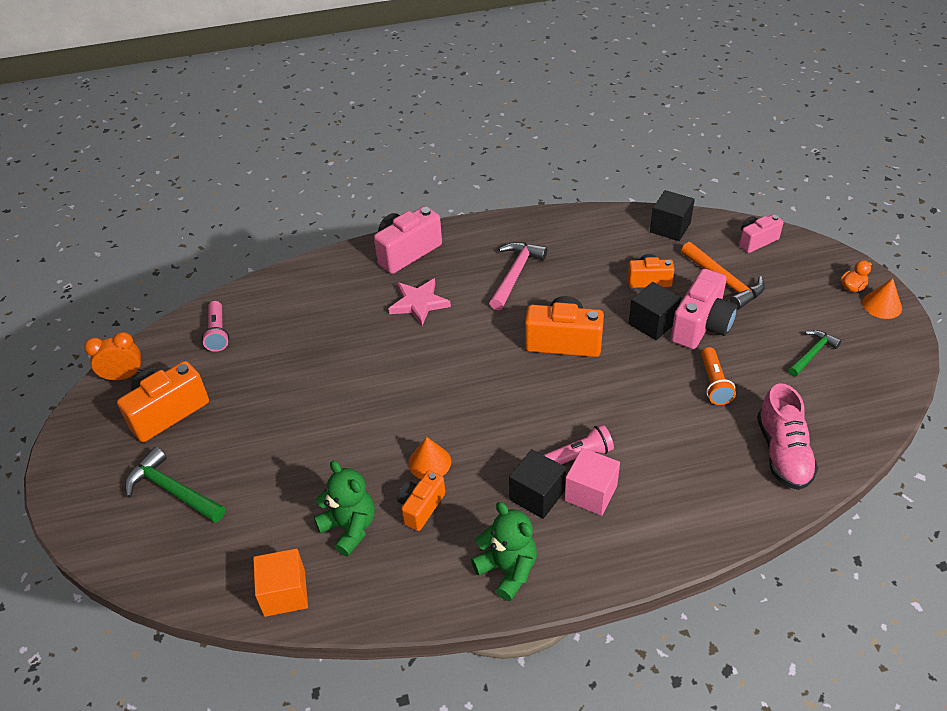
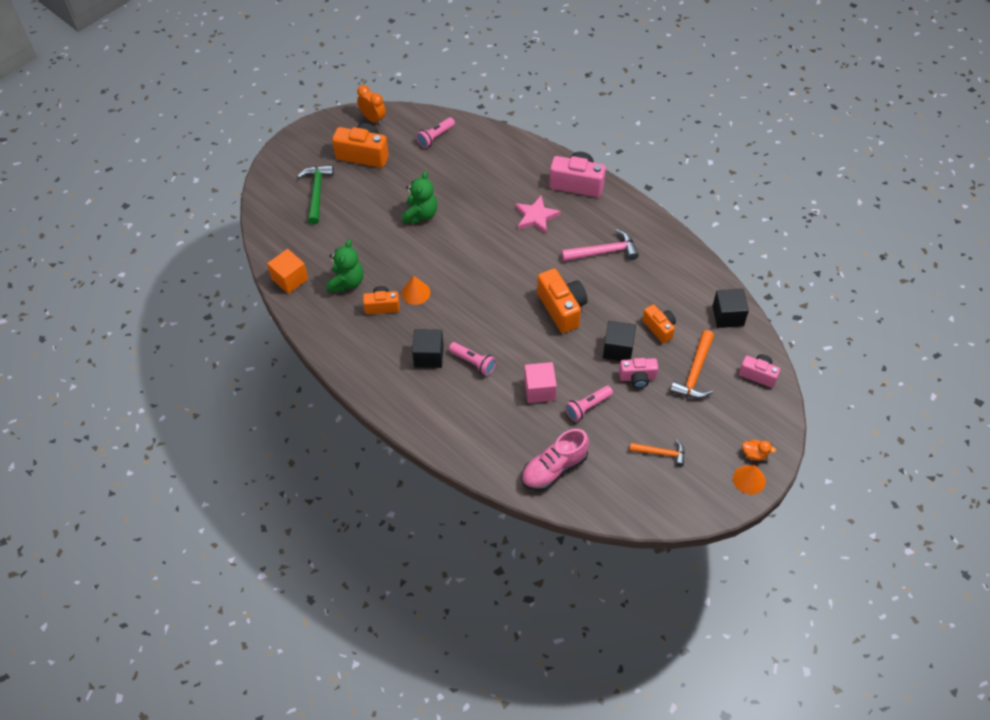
camera: 55 degrees right, 10 degrees up
(507, 570) = (369, 368): green teddy bear -> green teddy bear (420, 214)
(590, 493) = (449, 381): pink cube -> pink cube (539, 390)
(701, 326) = (637, 378): pink camera -> pink camera, size x0.61
(714, 383) = (587, 407): orange flashlight -> pink flashlight
(812, 353) = (661, 453): green hammer -> orange hammer

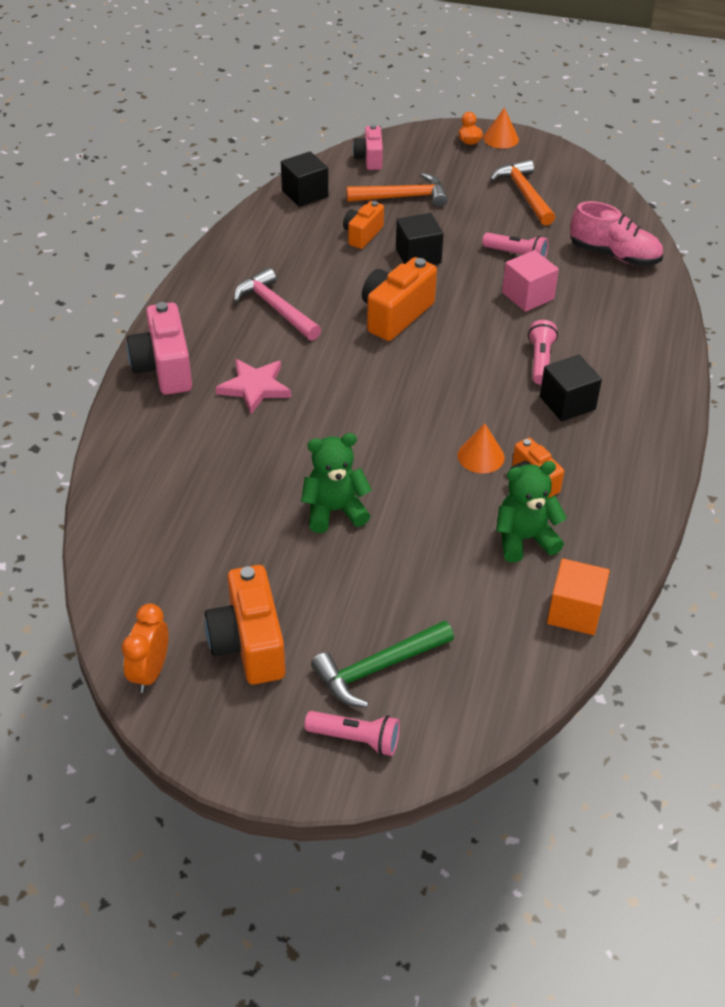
camera: 120 degrees left, 10 degrees down
(435, 137) = (152, 563): pink flashlight -> pink flashlight (356, 739)
(637, 378) = (445, 232): pink camera -> none
(661, 453) = (524, 194): orange hammer -> orange hammer, size x1.52

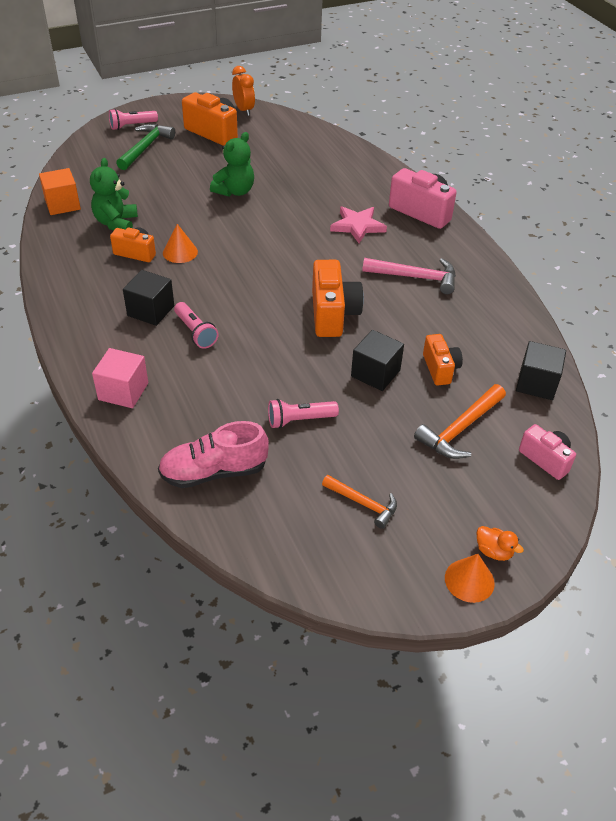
camera: 140 degrees right, 0 degrees up
(524, 194) = (363, 503): orange hammer -> orange hammer, size x0.66
(524, 539) = (116, 223): green teddy bear -> green teddy bear turned 150 degrees clockwise
(528, 296) = (253, 383): pink cube -> pink cube (123, 391)

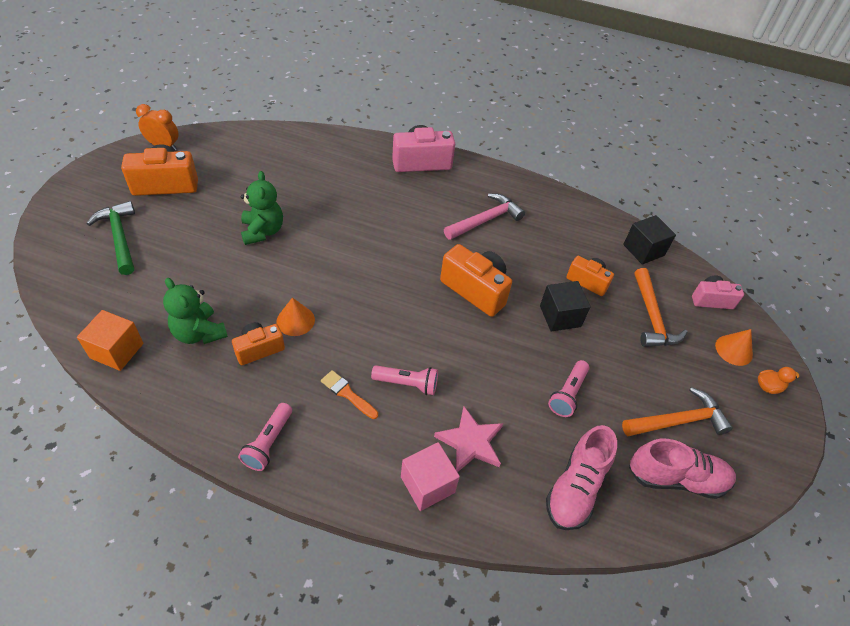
camera: 50 degrees left, 5 degrees up
(132, 126) = (73, 222): pink flashlight -> pink flashlight (268, 443)
(151, 311) = (347, 393): black cube -> orange brush
(299, 531) = (676, 478): none -> pink shoe
(357, 226) = (395, 203): pink star -> pink star (470, 442)
(363, 503) = (678, 421): orange hammer -> orange hammer, size x1.52
(469, 580) = (783, 418): orange cone -> orange cone (733, 350)

